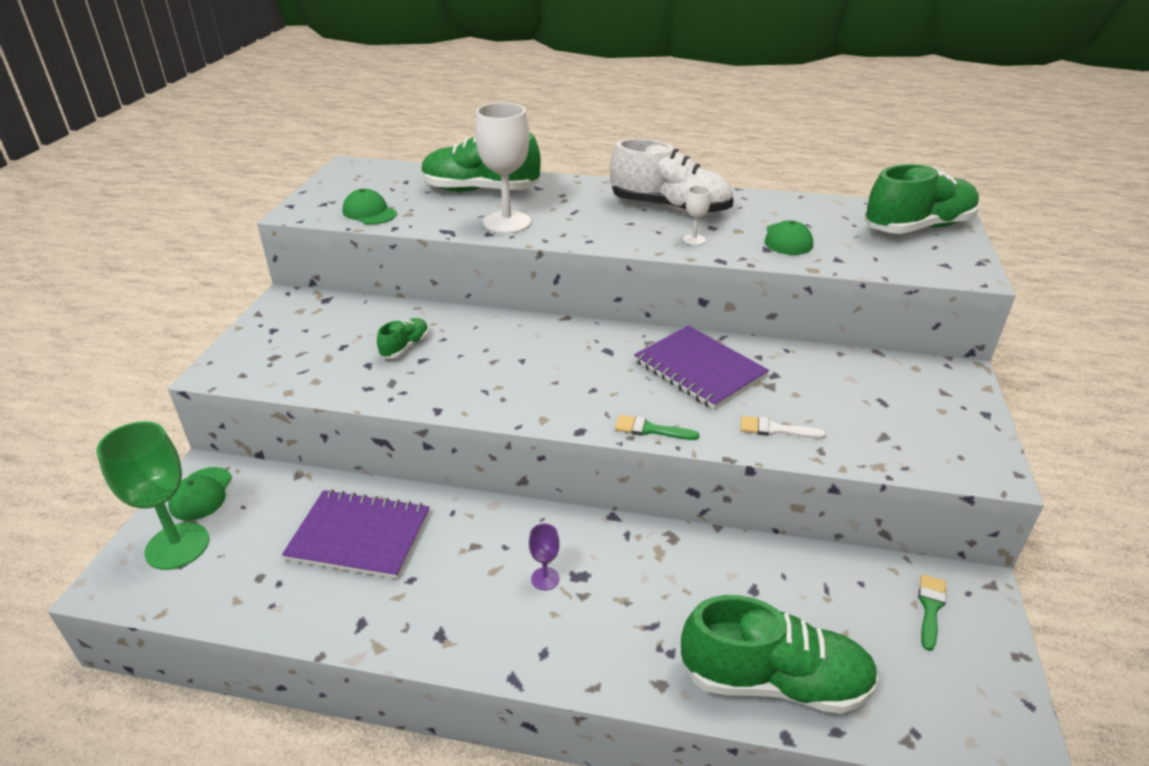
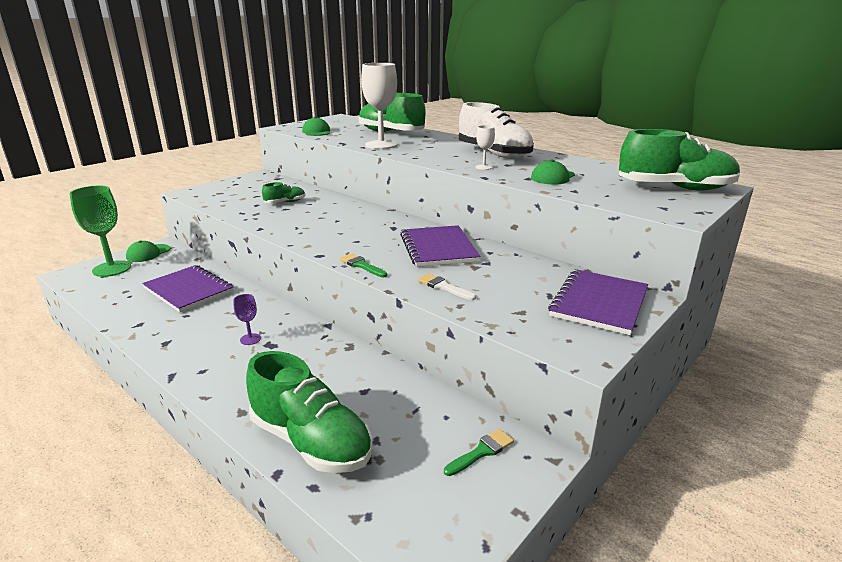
camera: 30 degrees right, 10 degrees down
(933, 396) = (599, 303): none -> purple notebook

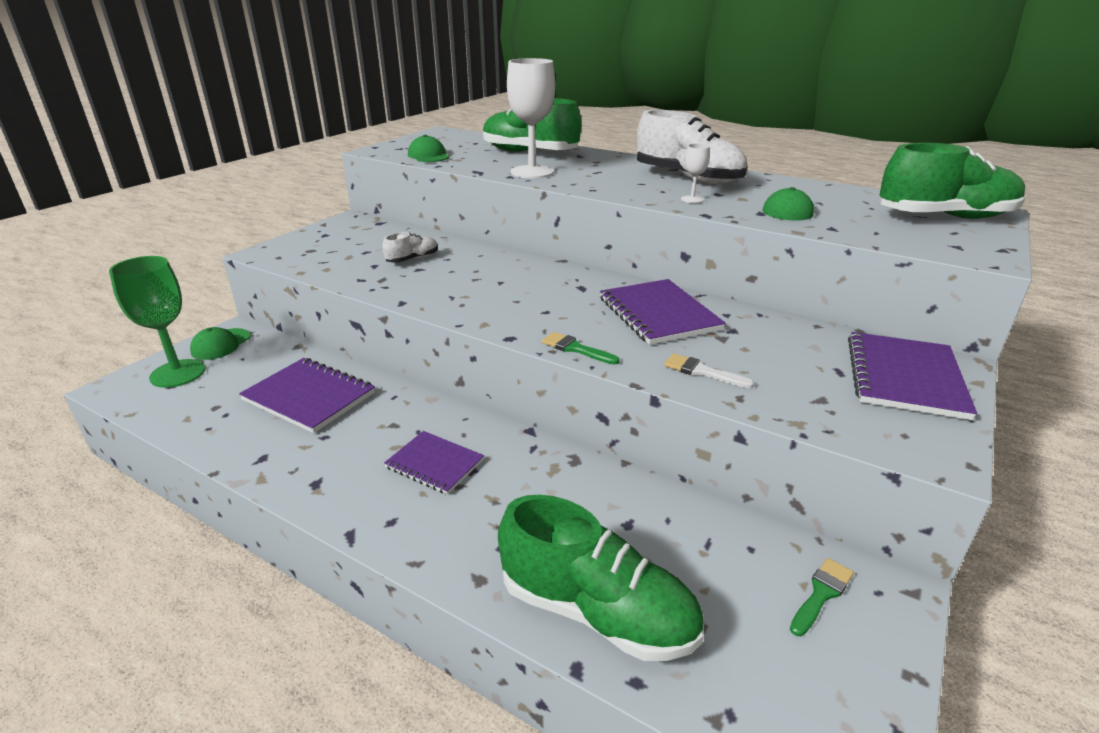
camera: 10 degrees left, 5 degrees up
(250, 339) = (434, 464): purple goblet -> purple notebook
(285, 202) = (412, 259): green shoe -> white shoe

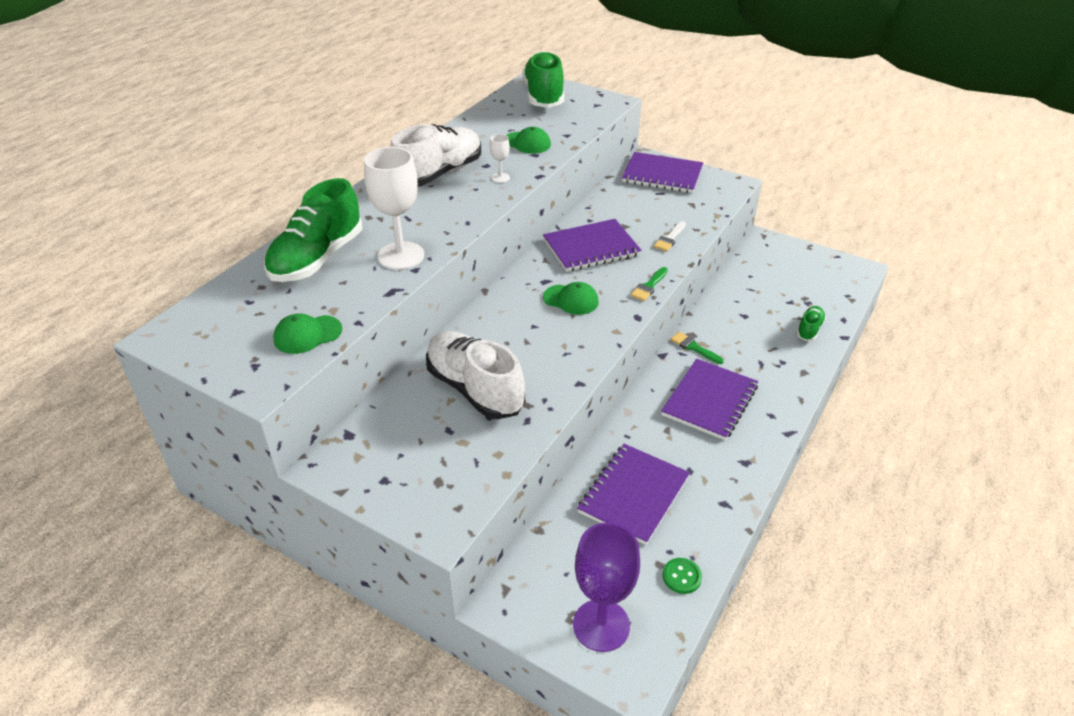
camera: 90 degrees left, 10 degrees up
(178, 373) = (601, 625): green goblet -> purple goblet
(191, 419) = (681, 577): none -> green button
(221, 344) = (535, 607): green cap -> green cap (571, 300)
(412, 259) = (475, 389): white shoe -> white shoe, size x2.10
(434, 464) = (709, 401): purple notebook -> purple notebook, size x1.54
(597, 611) = (809, 329): green shoe -> green shoe, size x0.48
(821, 594) = (773, 260): green brush -> green brush (694, 347)

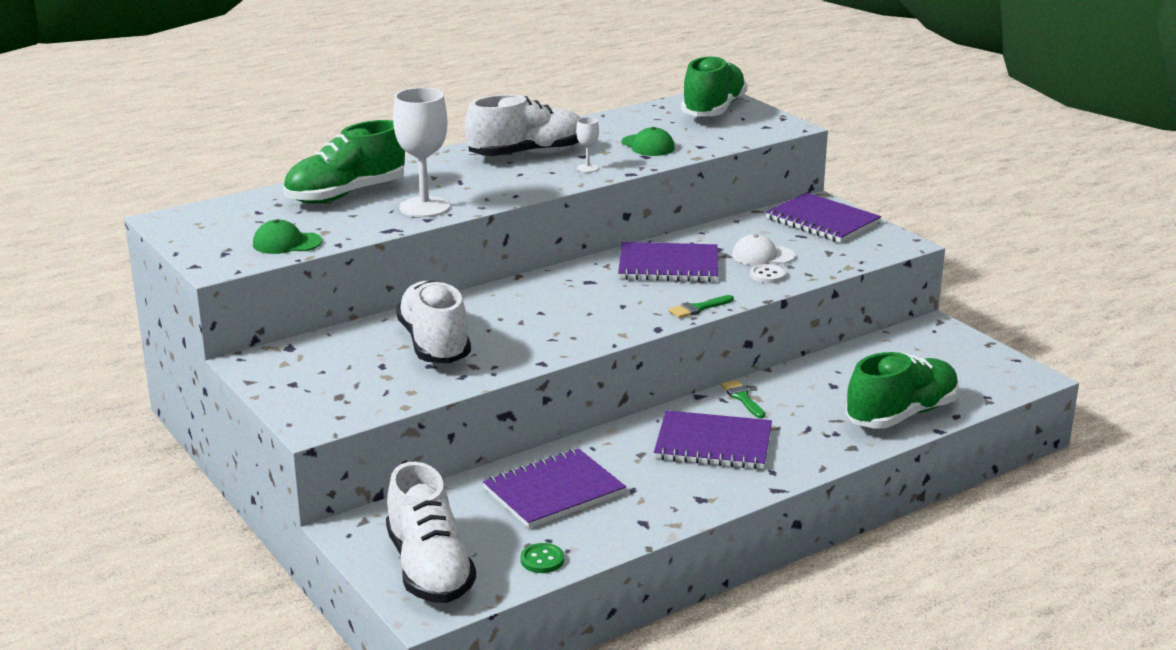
camera: 25 degrees right, 15 degrees down
(571, 300) = (601, 301): green cap -> none
(601, 625) = (429, 569): purple goblet -> white shoe
(650, 219) = (762, 256): none -> white cap
(670, 238) = (767, 275): white brush -> white button
(709, 401) = (713, 443): purple notebook -> purple notebook turned 45 degrees clockwise
(809, 329) = (901, 415): green shoe -> green shoe, size x2.10

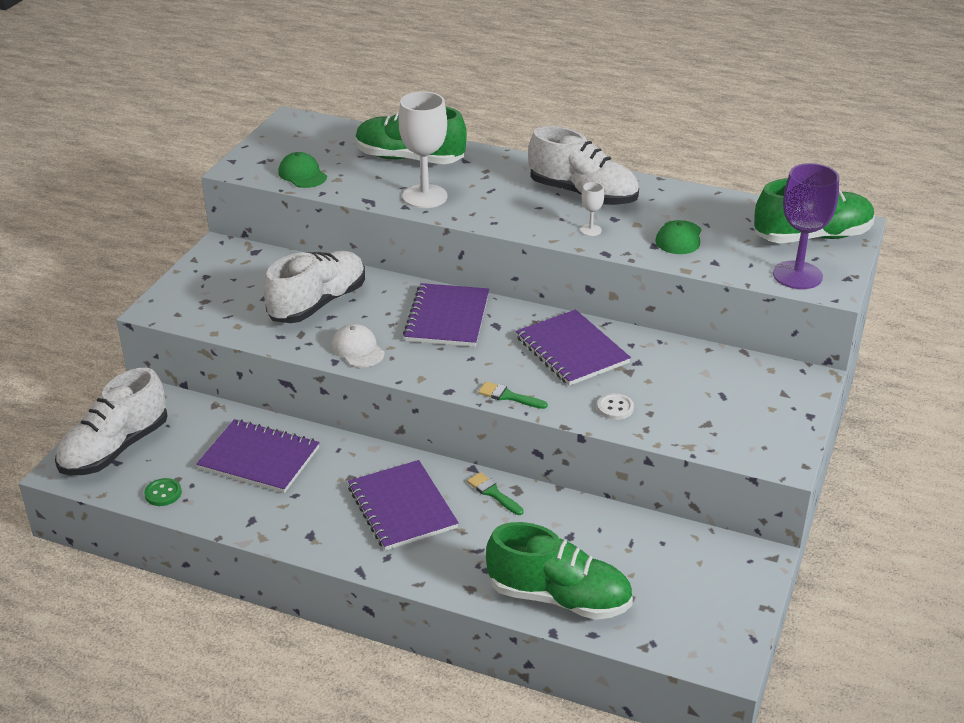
camera: 55 degrees right, 10 degrees up
(742, 398) = (493, 493): green brush -> green brush turned 75 degrees counterclockwise
(757, 130) = (797, 275): none -> purple goblet
(762, 256) = (652, 390): white cap -> white cap (357, 349)
(822, 221) = (772, 395): purple notebook -> purple notebook (447, 318)

